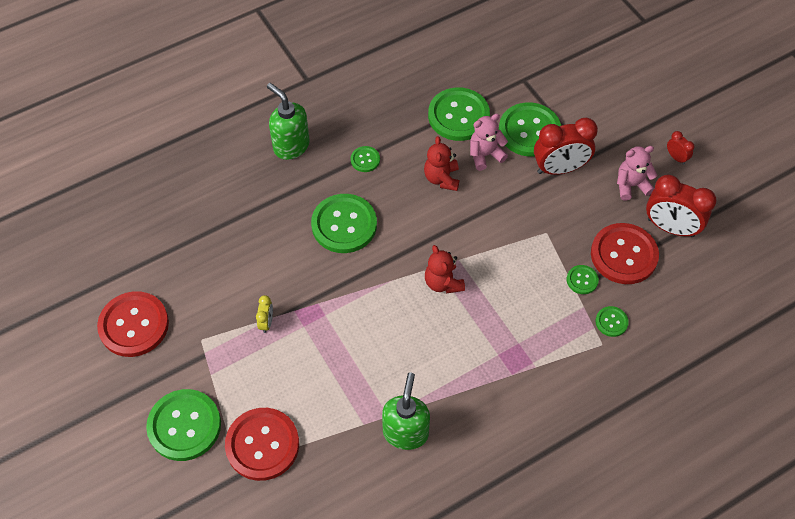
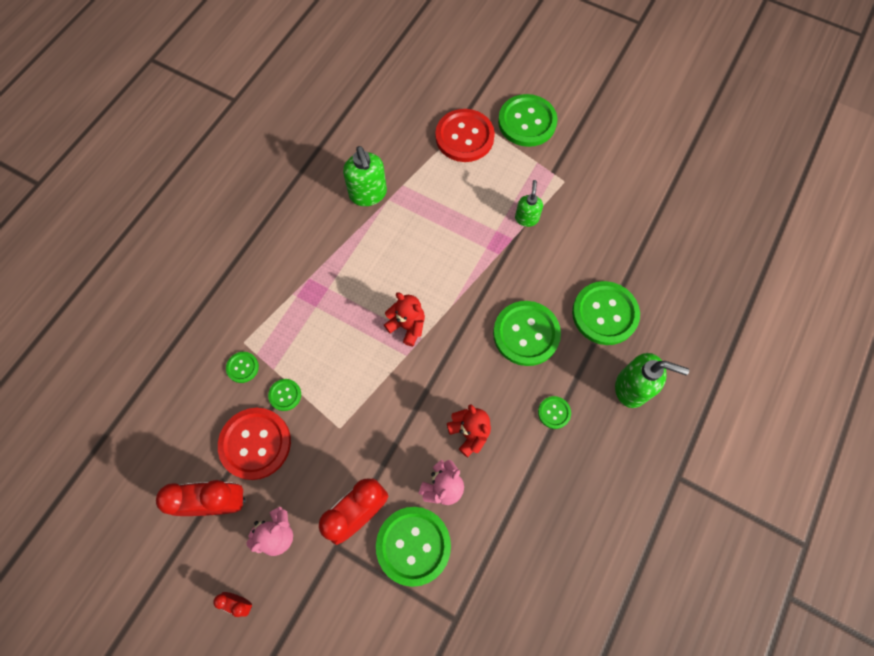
camera: 150 degrees right, 10 degrees up
(134, 325) = (621, 166): red button -> none
(266, 322) = (526, 218): yellow clock -> green soap dispenser
(458, 116) = (497, 522): green button -> green button (604, 314)

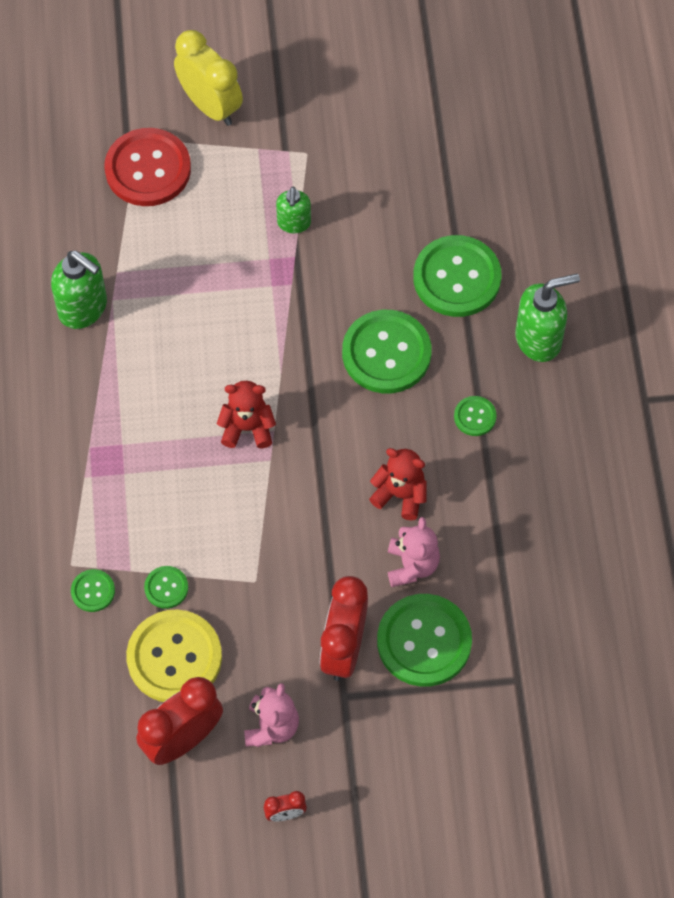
camera: 35 degrees left, 5 degrees down
(255, 444) = (174, 657): red button -> yellow button
(526, 218) = (294, 223): green soap dispenser -> green soap dispenser turned 150 degrees counterclockwise
(527, 122) = (210, 106): green button -> yellow clock

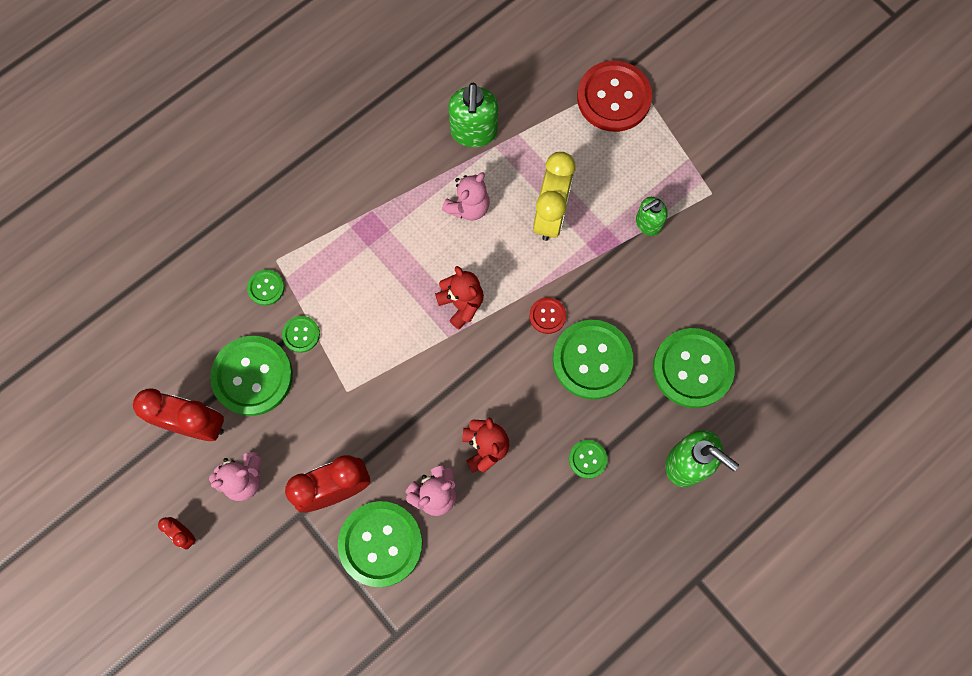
camera: 55 degrees right, 10 degrees up
(155, 361) = (468, 207): none -> pink teddy bear
(174, 657) = (252, 376): yellow button -> green button
(210, 106) = (697, 103): yellow clock -> yellow clock (551, 215)
(316, 363) = (547, 316): none -> red button

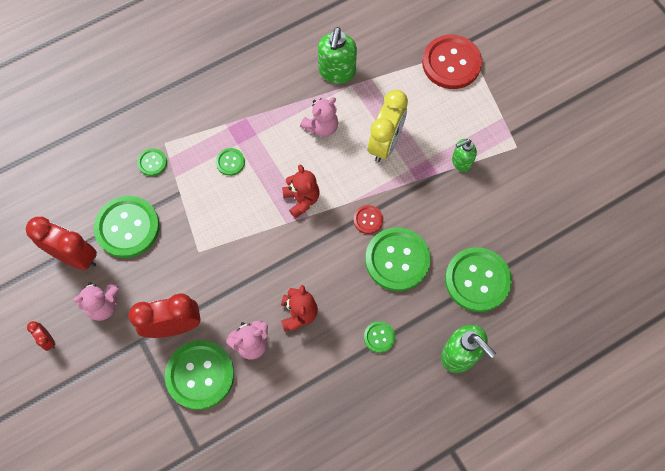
camera: 10 degrees right, 5 degrees down
(301, 334) = (172, 202): green button -> green button (230, 162)

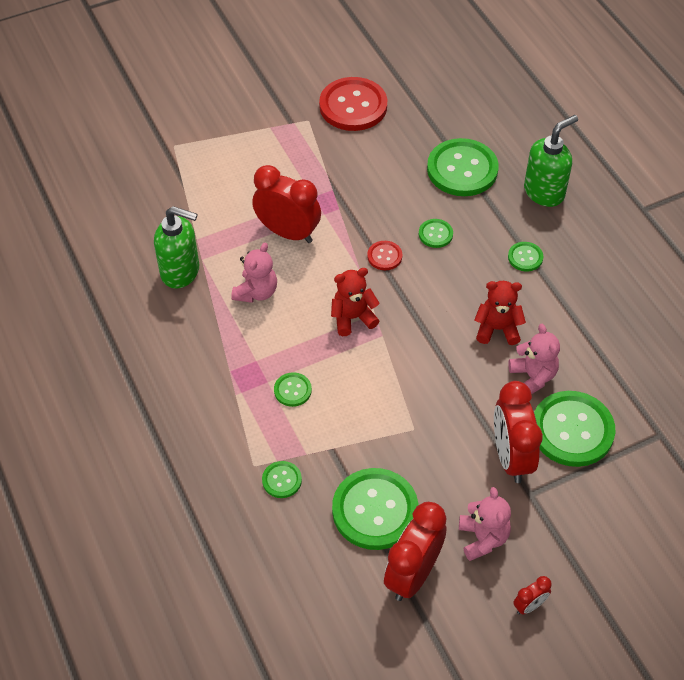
camera: 85 degrees left, 15 degrees down
(321, 127) = (256, 292): pink teddy bear -> pink teddy bear turned 60 degrees clockwise
(385, 143) = (288, 232): yellow clock -> red clock
(397, 260) = (435, 234): green button -> green button, size x0.47
(451, 63) = (190, 163): red button -> red button (353, 106)
(461, 162) = (321, 168): green soap dispenser -> none

